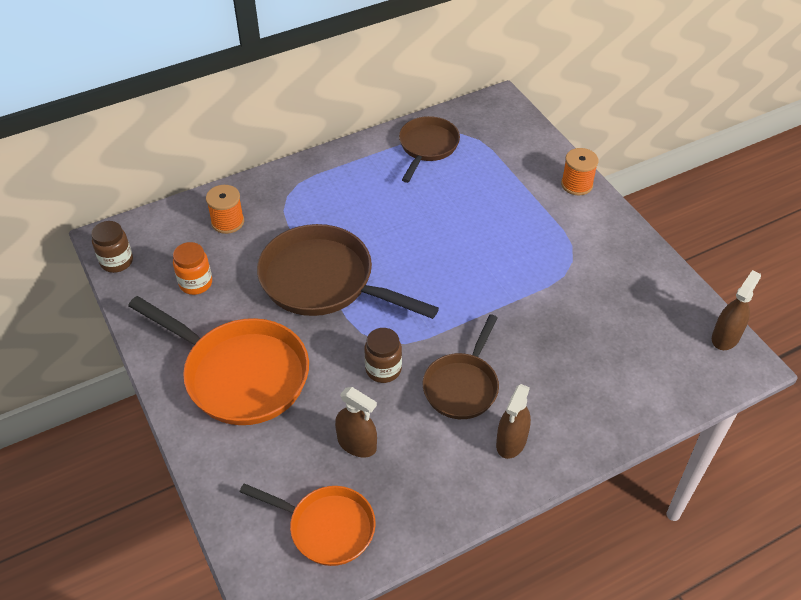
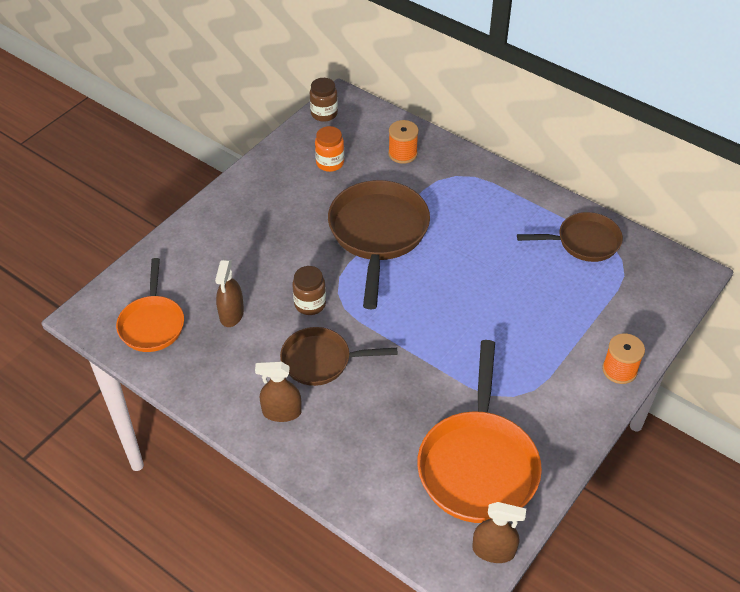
camera: 65 degrees right, 0 degrees up
(240, 374) = (260, 223): orange pan -> orange pan (478, 464)

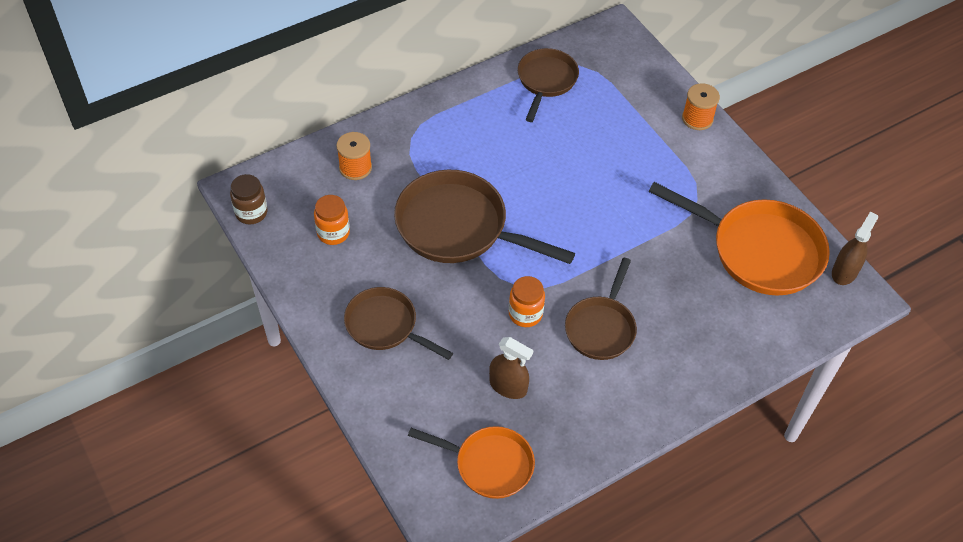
camera: 70 degrees left, 5 degrees up
(256, 221) = (385, 326): none -> brown pan
(282, 412) = (650, 379): brown spray bottle -> none
(310, 304) = (525, 314): brown jar -> orange jar

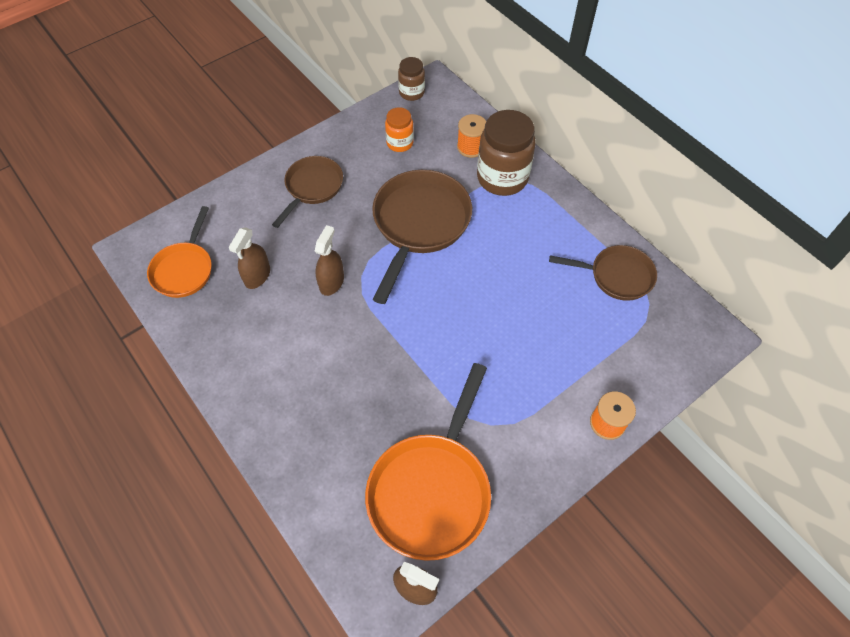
camera: 85 degrees right, 5 degrees up
(406, 147) = (502, 178): none -> brown jar
(525, 314) = (331, 282): orange jar -> brown spray bottle
(601, 328) = (321, 342): brown pan -> none

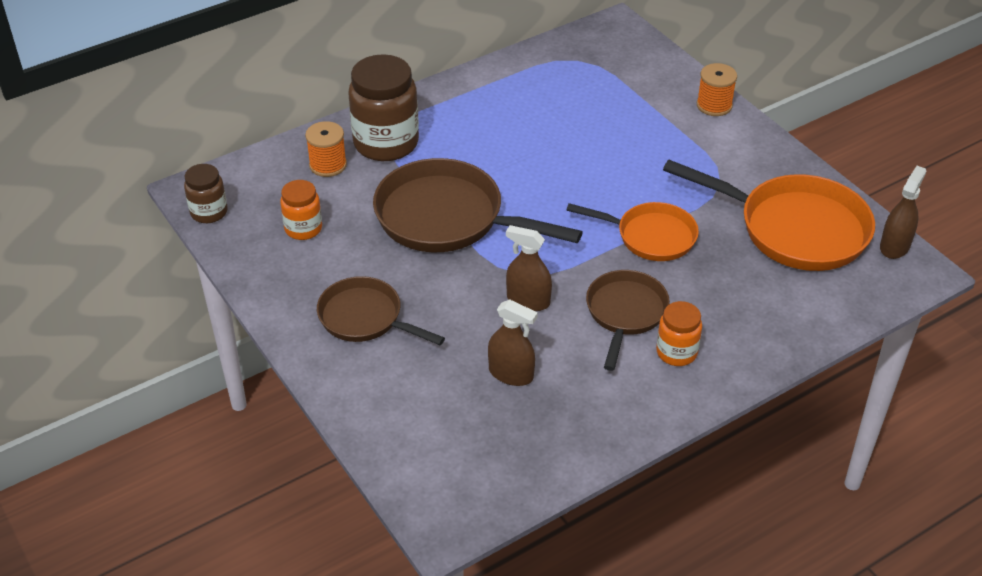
camera: 85 degrees left, 15 degrees down
(184, 269) = (491, 455): orange pan -> orange pan (651, 236)
(276, 386) = (676, 352): none -> orange jar
(616, 276) = (541, 76): brown pan -> brown pan (625, 313)

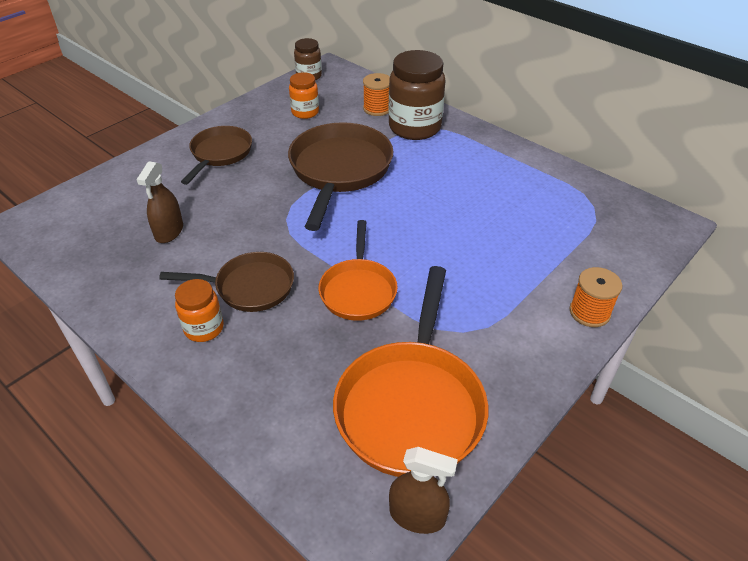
camera: 75 degrees right, 0 degrees up
(528, 300) = (254, 227): brown spray bottle -> none

